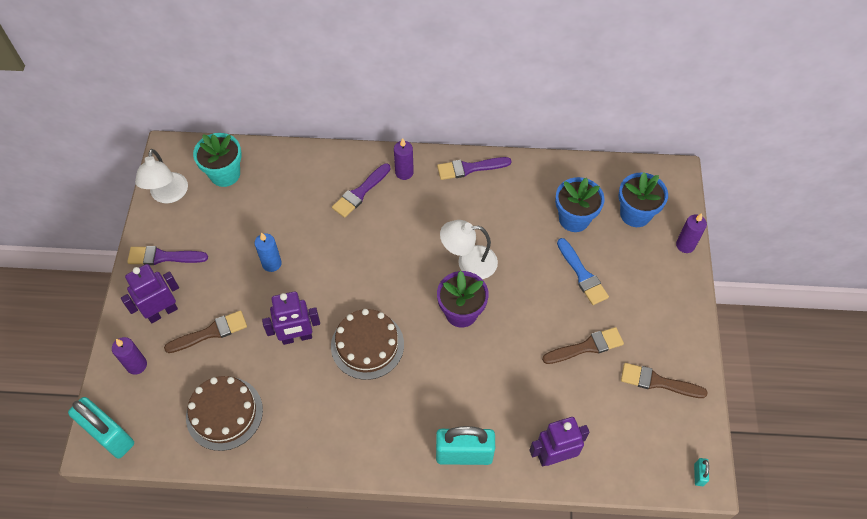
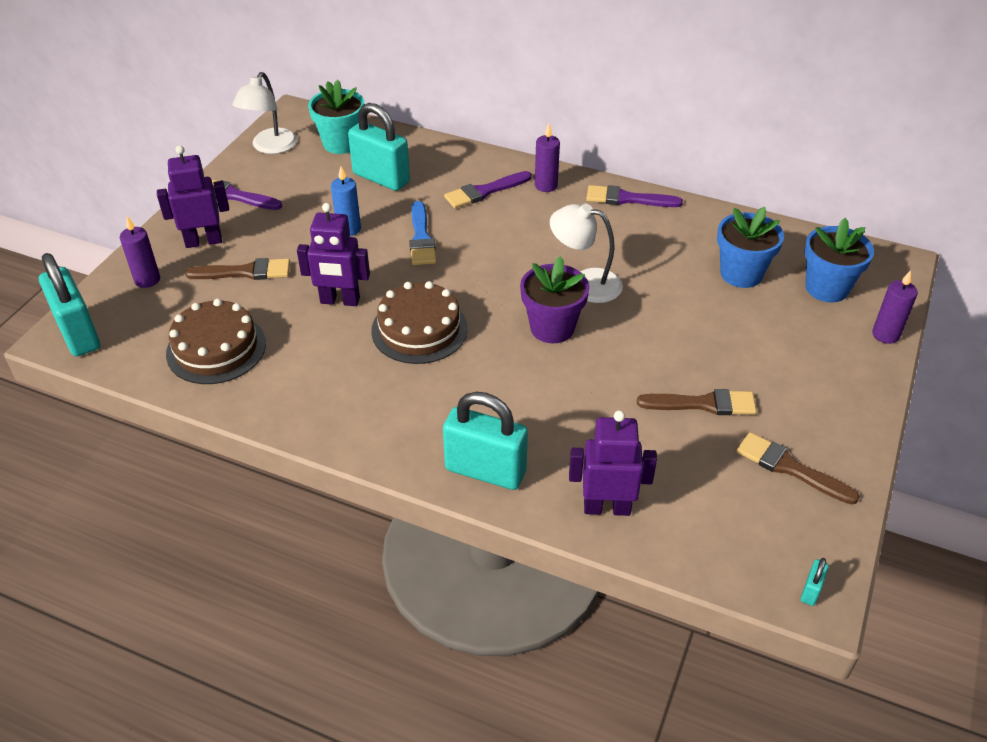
camera: 20 degrees right, 15 degrees down
(274, 202) = (381, 178): none -> turquoise padlock
(582, 274) = (728, 330): blue brush -> blue brush (421, 238)

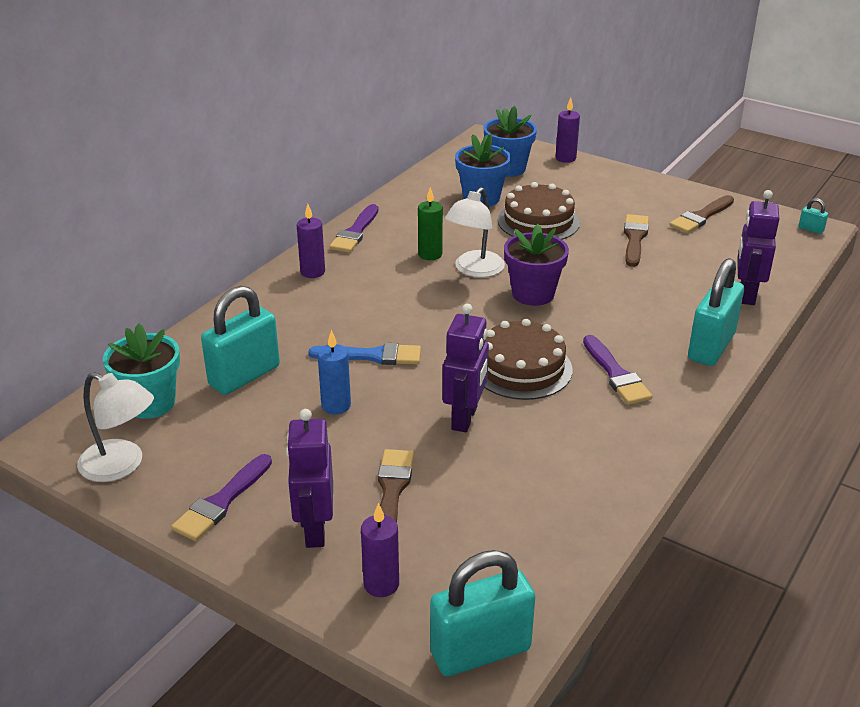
camera: 80 degrees left, 10 degrees down
(216, 348) = (529, 516): brown cake -> brown cake (538, 221)
(484, 191) = (305, 309): purple brush -> purple brush (616, 374)
(604, 251) = (430, 254): none -> green candle

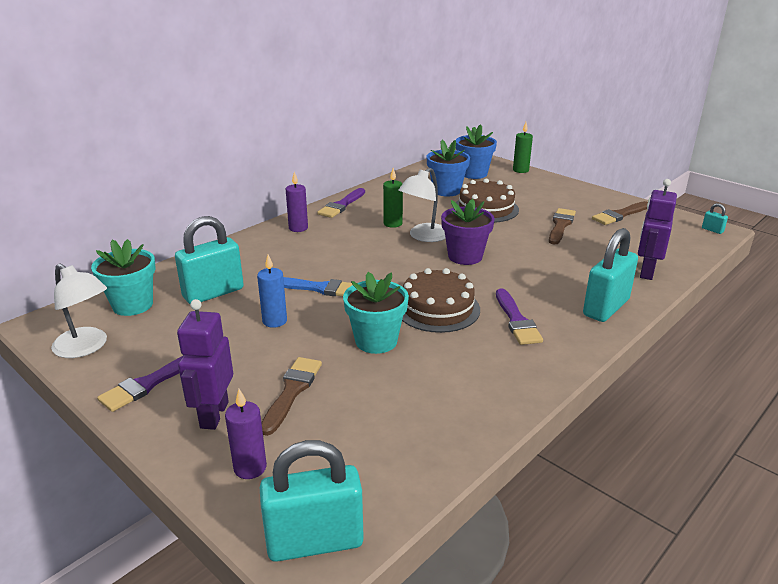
camera: 10 degrees right, 5 degrees down
(465, 418) = (376, 341): purple robot -> turquoise flower pot
(565, 158) = (520, 170): purple candle -> green candle

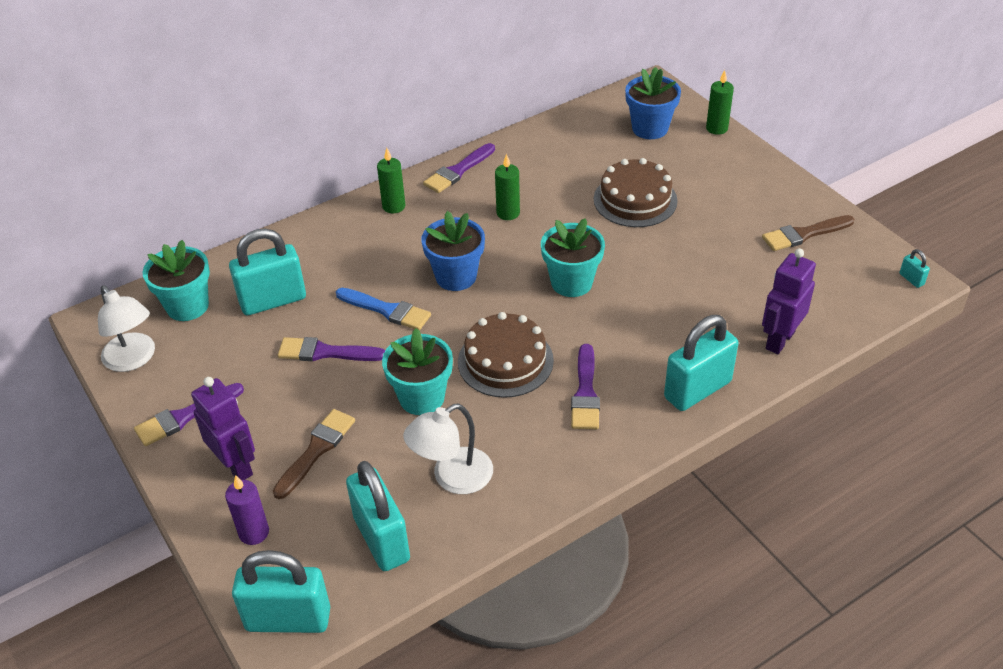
camera: 15 degrees right, 15 degrees up
(214, 415) = (236, 466): purple robot -> purple robot turned 120 degrees clockwise
(274, 321) = (326, 352): blue candle -> purple brush
(298, 228) = (394, 206): purple candle -> green candle
(386, 452) = (381, 539): none -> turquoise padlock
(423, 236) = (536, 241): white lamp -> white lamp (452, 477)
(446, 191) = (599, 159): blue flower pot -> blue flower pot (456, 276)
(465, 256) = (571, 282): purple flower pot -> turquoise flower pot
(560, 225) = (715, 244): brown brush -> none

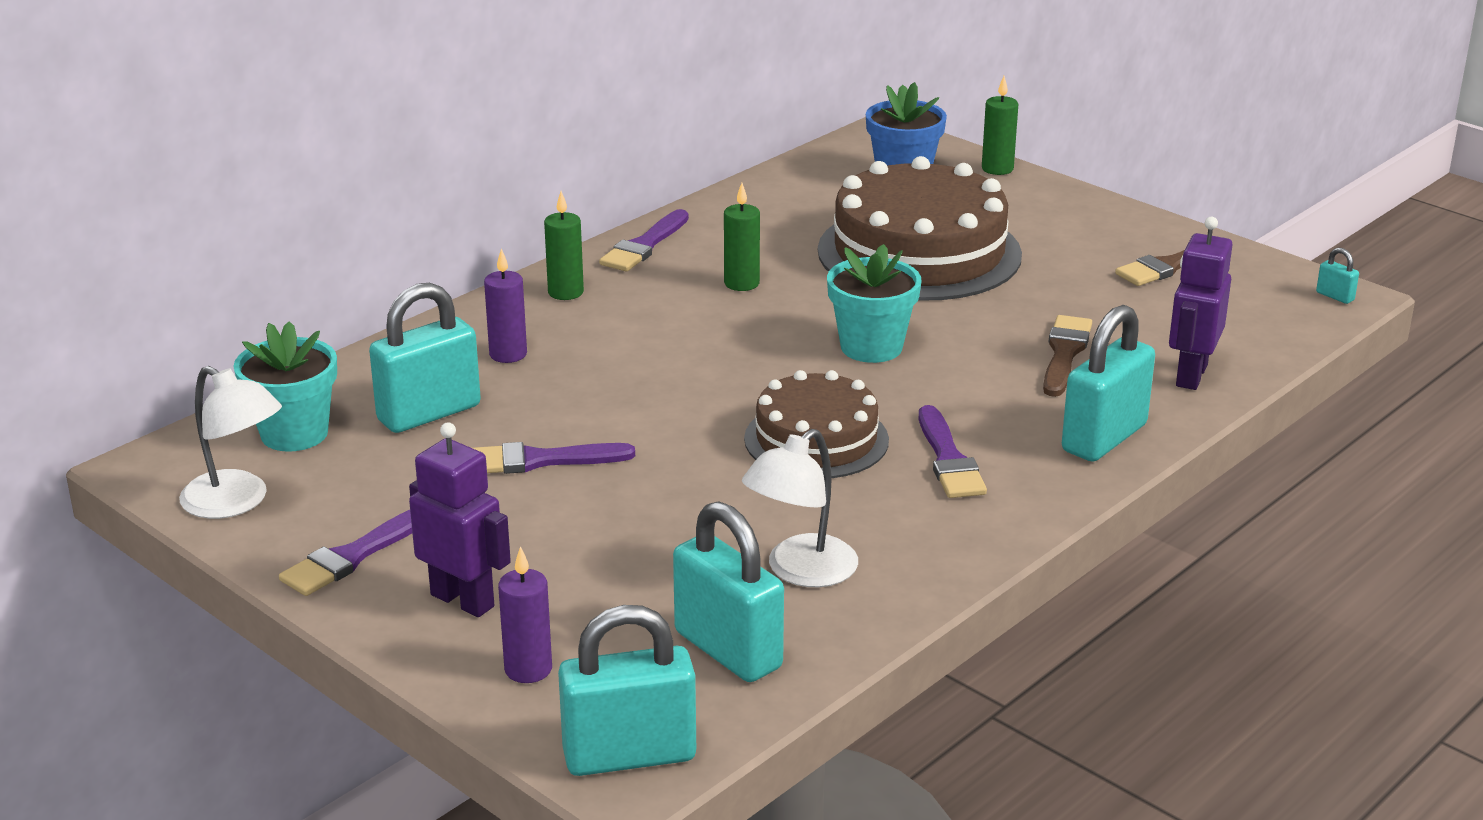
camera: 15 degrees left, 15 degrees down
(316, 450) = (580, 568): brown brush -> brown brush (1064, 353)
(339, 256) = (508, 354): none -> purple candle
(386, 310) = (611, 405): blue brush -> none
(422, 398) = (712, 492): turquoise flower pot -> none
(456, 276) = (698, 358): blue flower pot -> none
(635, 200) = (919, 252): brown cake -> brown cake, size x1.65

